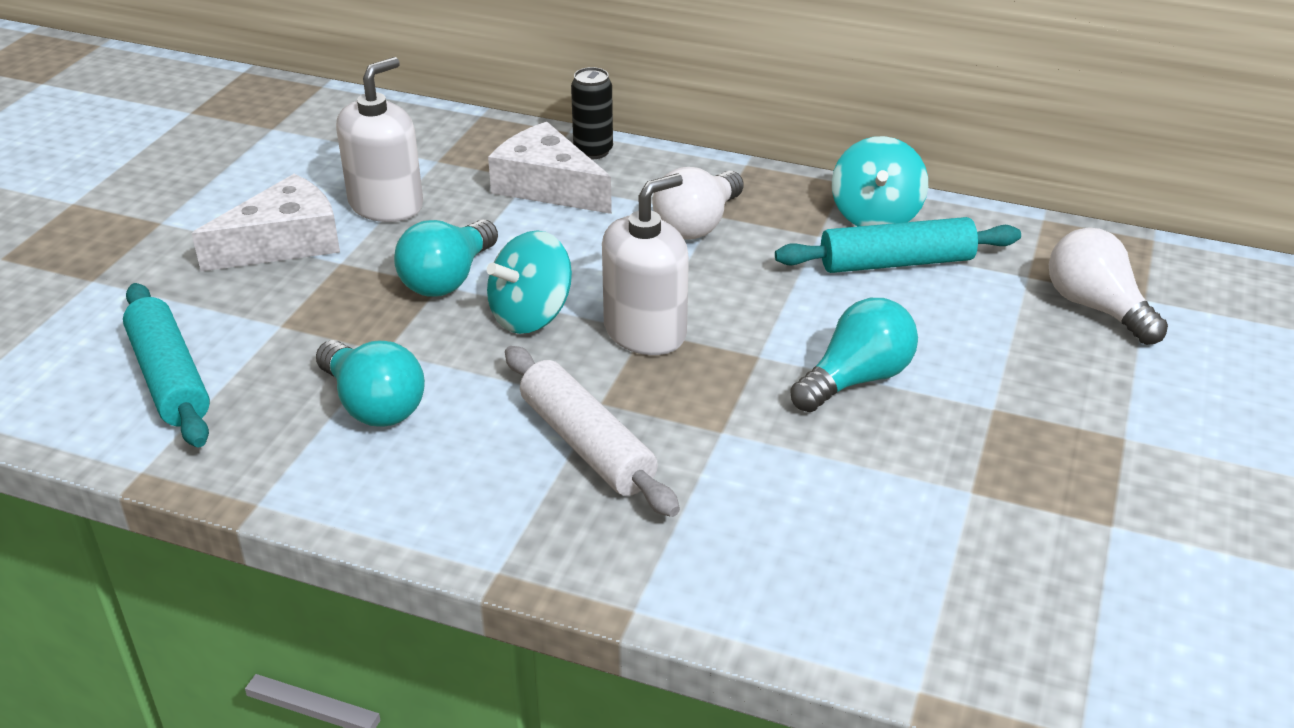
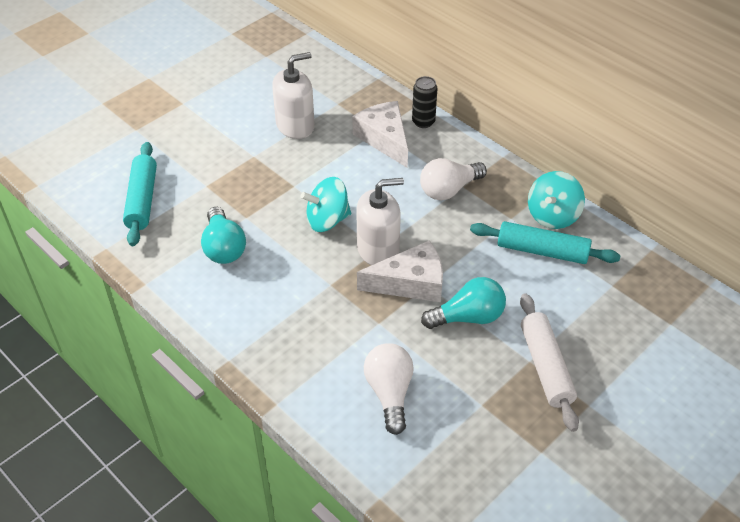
camera: 25 degrees right, 10 degrees up
(284, 243) = (233, 135): white cheese -> white cheese (410, 283)
(448, 279) = (299, 183): turquoise light bulb -> none
(586, 444) = (308, 306): white rolling pin -> white rolling pin (545, 367)
(1096, 307) = (636, 319): white light bulb -> white light bulb (389, 393)

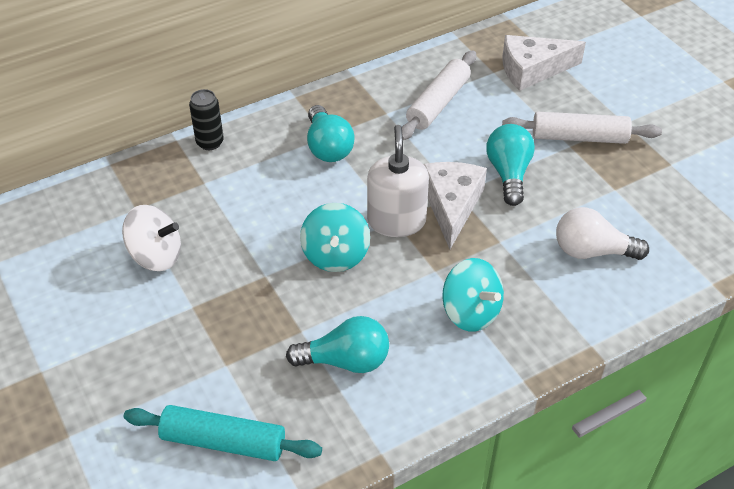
camera: 75 degrees left, 0 degrees up
(295, 125) = (156, 256): white soap dispenser -> white spinning top
(384, 139) = (222, 180): white cheese -> white cheese (532, 70)
(449, 190) = (328, 147): white light bulb -> turquoise light bulb
(542, 251) = (438, 103): turquoise rolling pin -> white rolling pin
(552, 216) = (394, 84): turquoise spinning top -> turquoise spinning top (470, 312)

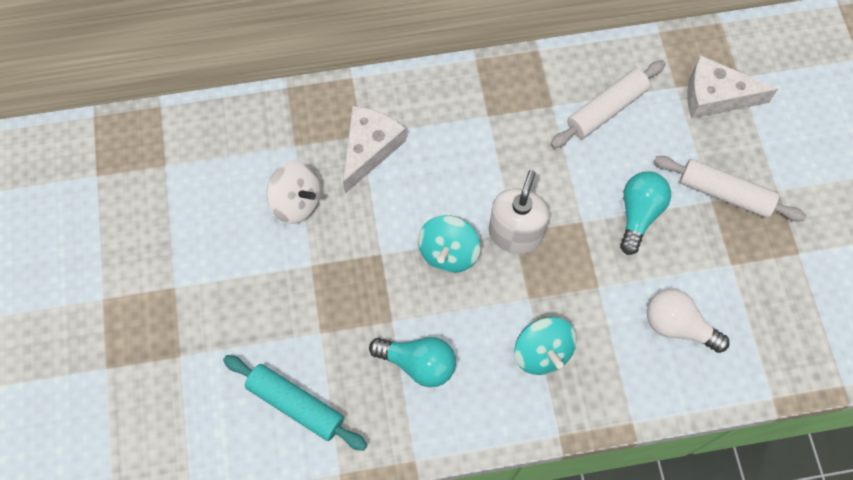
camera: 20 degrees right, 20 degrees up
(210, 142) = (380, 90): black can -> none
(328, 147) = (484, 129): turquoise light bulb -> none
(452, 205) = (571, 233): white cheese -> white cheese (369, 149)

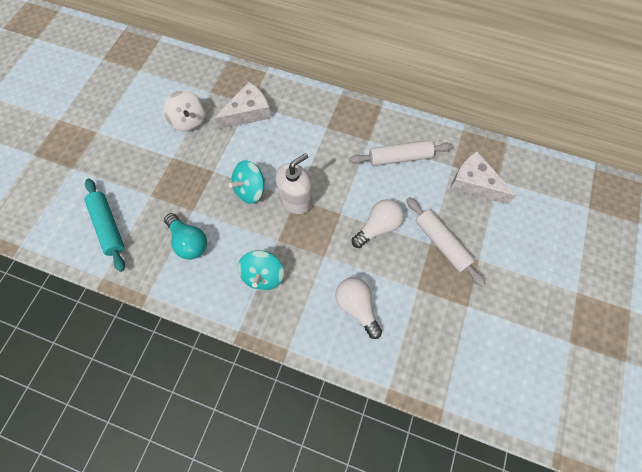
camera: 30 degrees right, 0 degrees up
(638, 214) = (378, 227): turquoise light bulb -> white light bulb

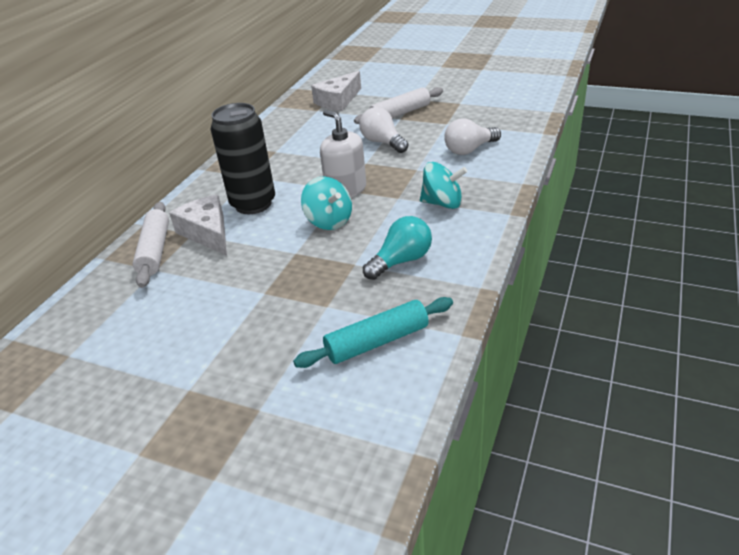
camera: 85 degrees left, 30 degrees down
(189, 121) = (203, 283): white spinning top -> none
(283, 135) = (253, 204): none -> black can
(399, 157) = (302, 134): white rolling pin -> white rolling pin (155, 251)

